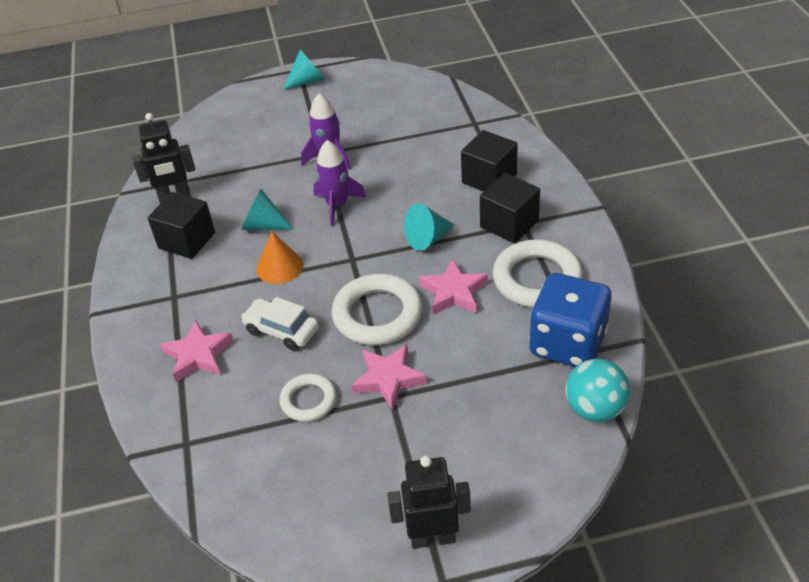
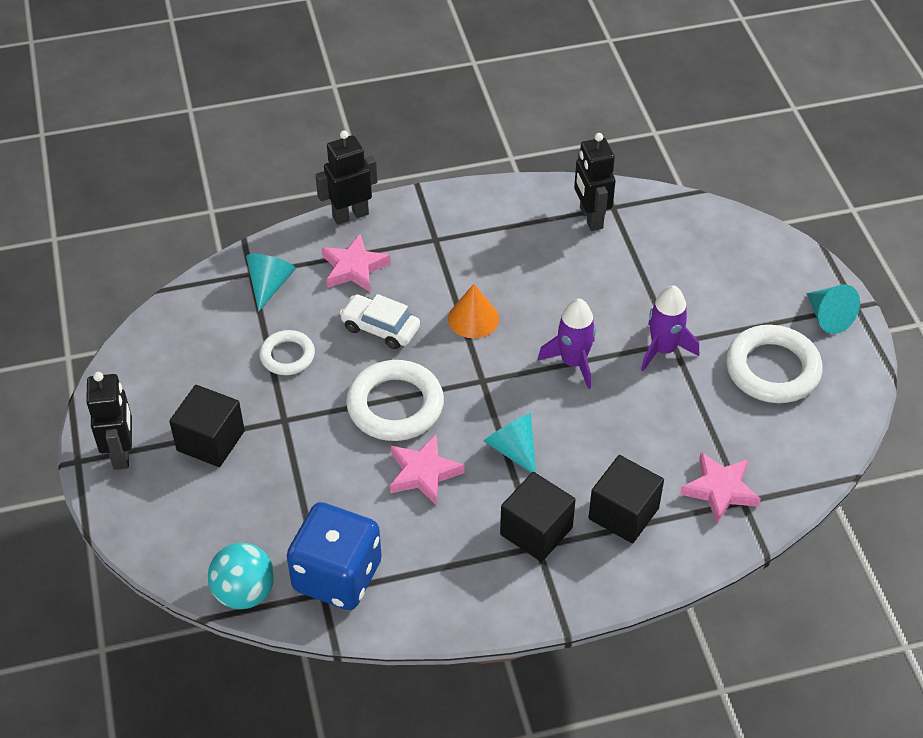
camera: 85 degrees right, 5 degrees up
(122, 363) = (350, 215): none -> black robot
(187, 240) = (518, 238): black cube -> black cube (210, 441)
(263, 225) = (540, 299): turquoise cone -> turquoise cone (270, 285)
(282, 330) = (380, 328): white car -> white car turned 90 degrees counterclockwise
(388, 379) = (306, 417): pink star -> pink star (720, 490)
(537, 279) = (438, 553): white ring -> white ring (772, 369)

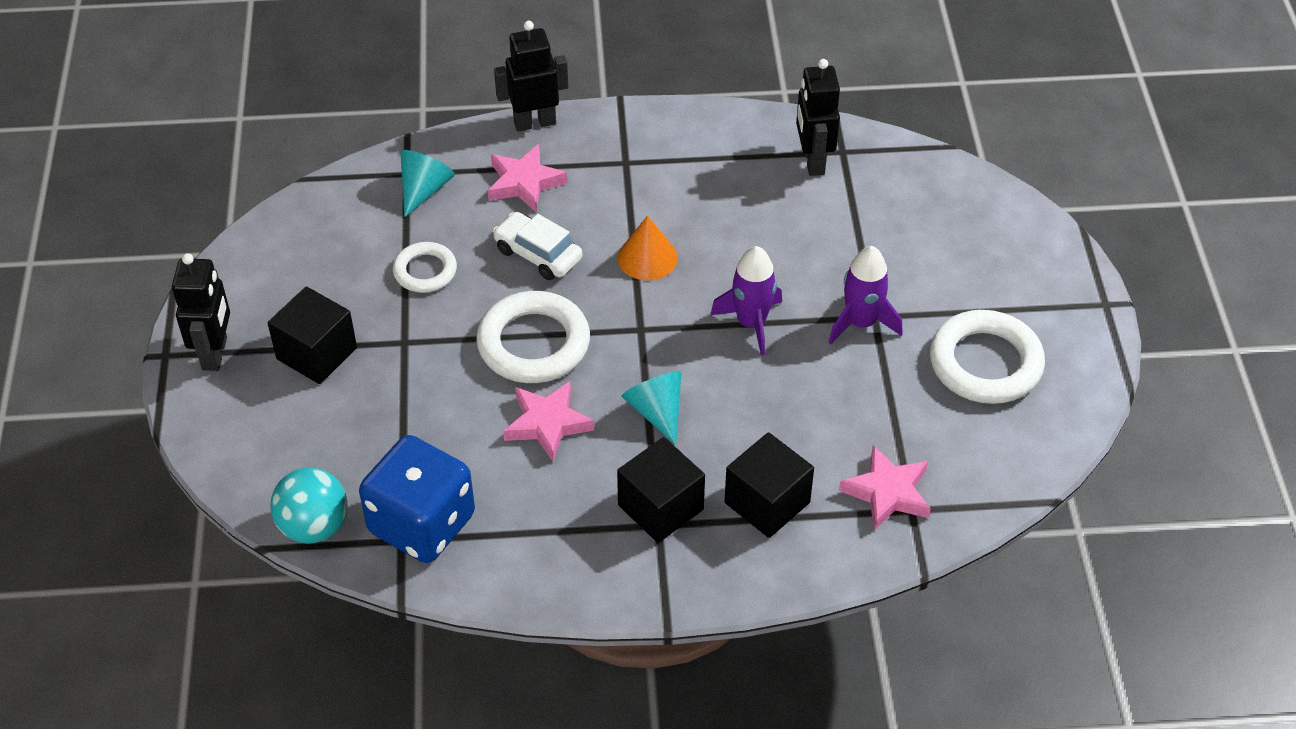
camera: 10 degrees right, 0 degrees up
(828, 317) = (1068, 312): turquoise cone -> none

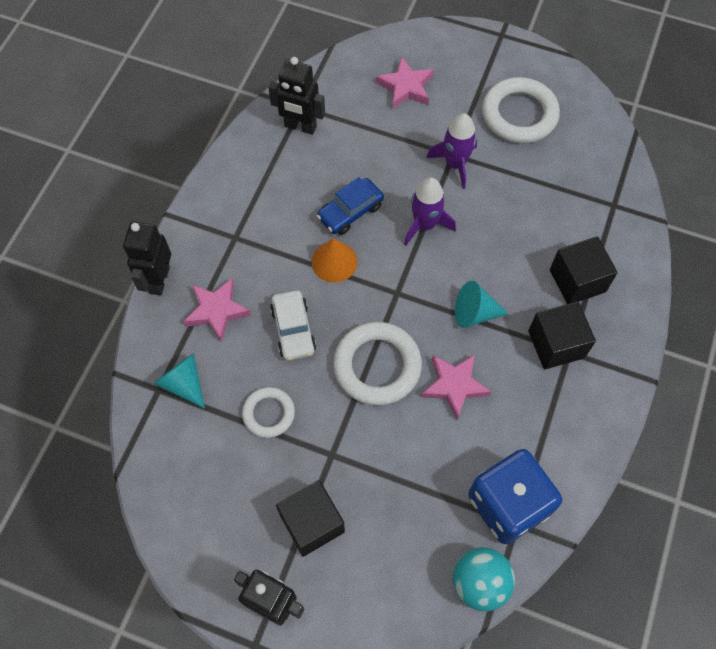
camera: 65 degrees left, 15 degrees up
(538, 254) = (293, 330): white car -> white car turned 75 degrees counterclockwise
(724, 248) = (350, 211): none -> blue car
(887, 492) = (596, 211): pink star -> pink star (405, 87)

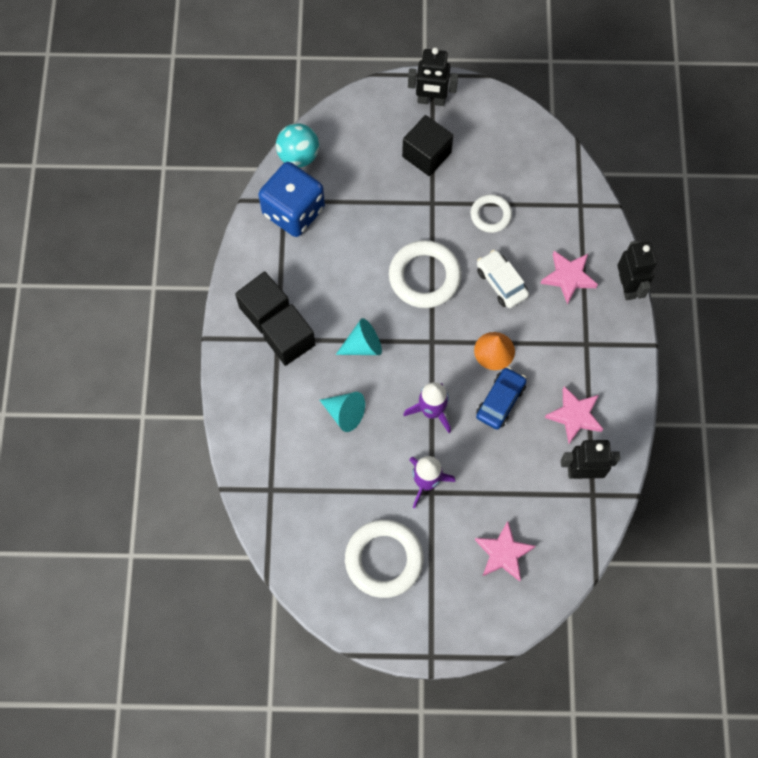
camera: 160 degrees right, 5 degrees up
(183, 383) = (564, 215): turquoise cone -> turquoise cone (345, 413)
(454, 386) = (359, 281): pink star -> pink star (574, 416)
(577, 280) = (286, 403): black cube -> black cube (264, 309)

